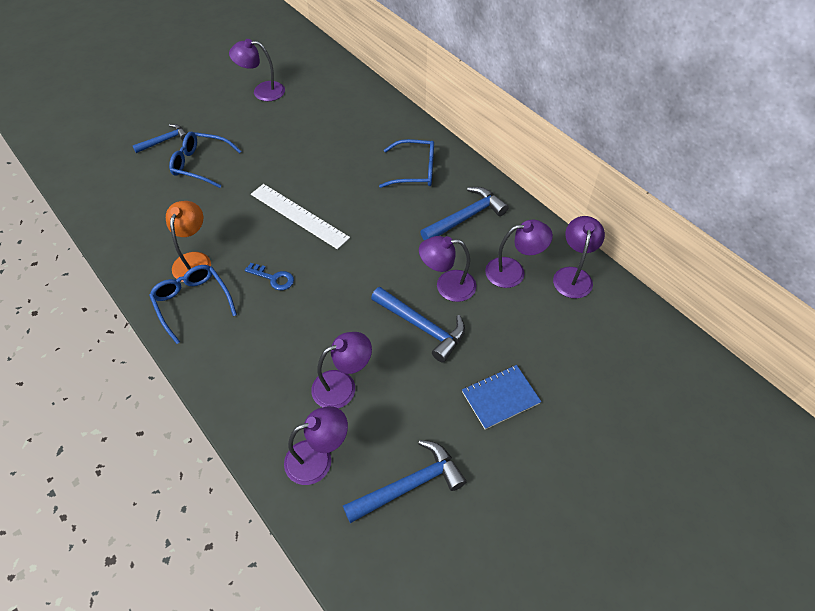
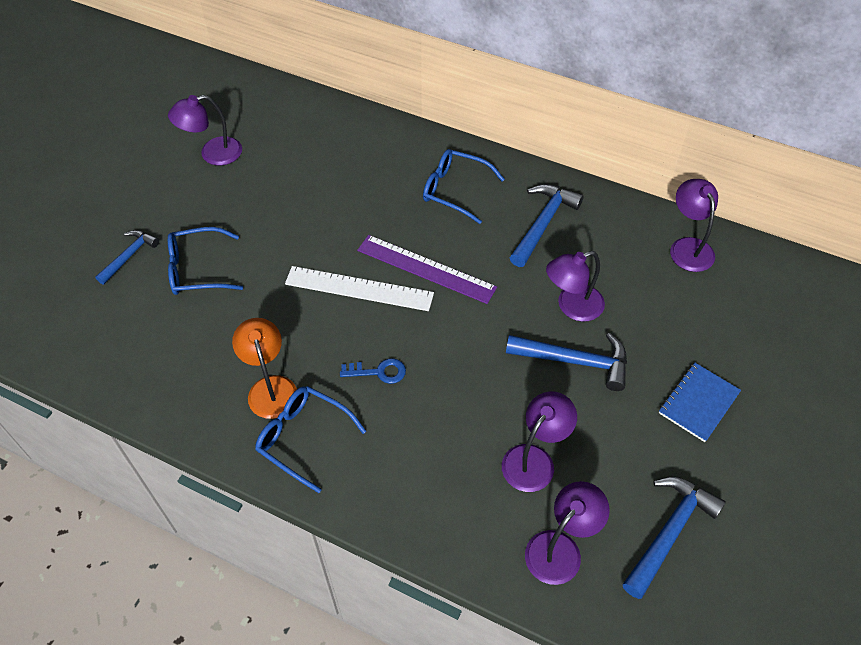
camera: 25 degrees left, 0 degrees up
(355, 219) = (426, 269): none -> purple ruler
(415, 171) = (455, 190): blue glasses -> blue glasses turned 135 degrees counterclockwise
(513, 271) = (628, 265): purple lamp -> none

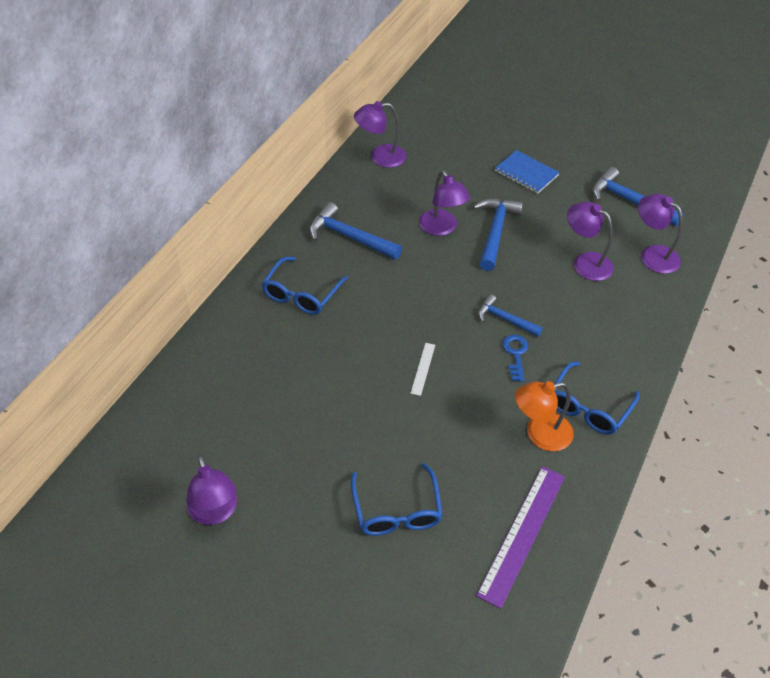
camera: 90 degrees left, 5 degrees down
(129, 256) = (375, 585): blue hammer -> blue hammer (505, 319)
(359, 288) = (423, 368): white ruler -> white ruler, size x0.46
(426, 269) = (399, 319): purple ruler -> purple ruler (522, 534)

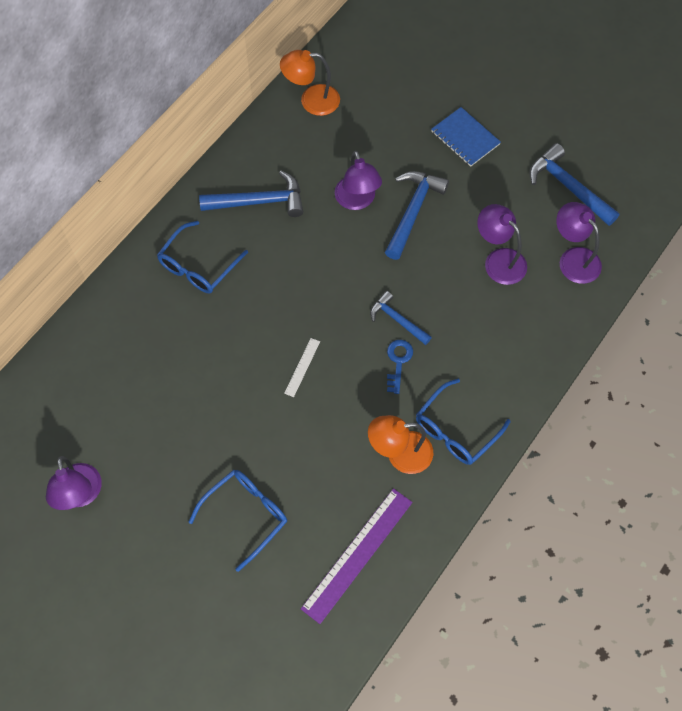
camera: 10 degrees right, 15 degrees up
(349, 237) = (259, 202): blue hammer -> blue hammer turned 135 degrees clockwise
(380, 157) = (311, 100): purple lamp -> orange lamp
(396, 510) = (246, 515): blue glasses -> blue glasses turned 135 degrees counterclockwise

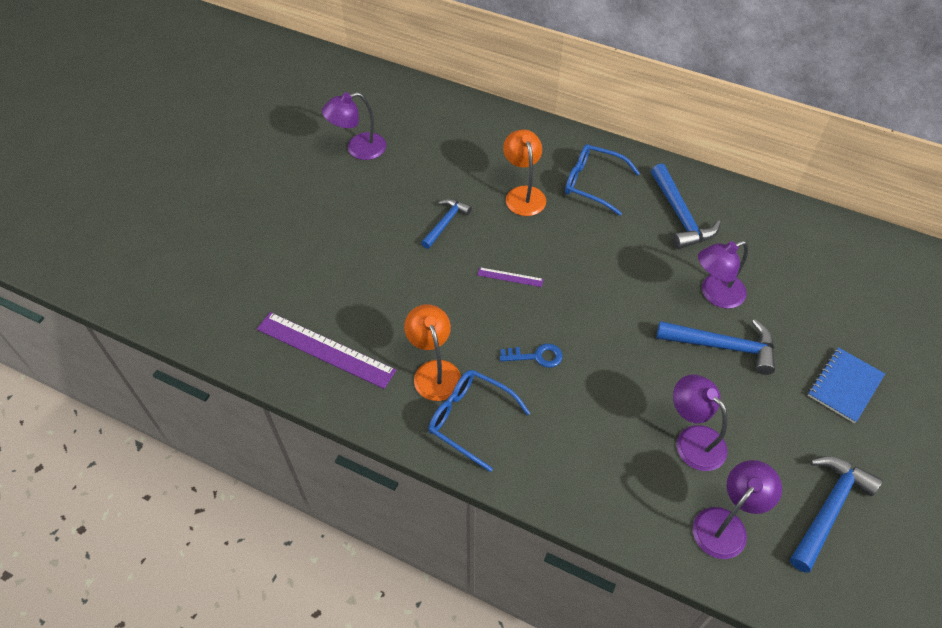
camera: 80 degrees right, 10 degrees down
(246, 515) = (354, 259): blue glasses -> none
(302, 367) = (510, 277): white ruler -> purple ruler
(311, 100) = (820, 237): orange lamp -> orange lamp (523, 194)
(397, 320) = (585, 349): blue hammer -> blue hammer (445, 223)
(499, 260) = (693, 439): purple lamp -> purple lamp turned 75 degrees counterclockwise

